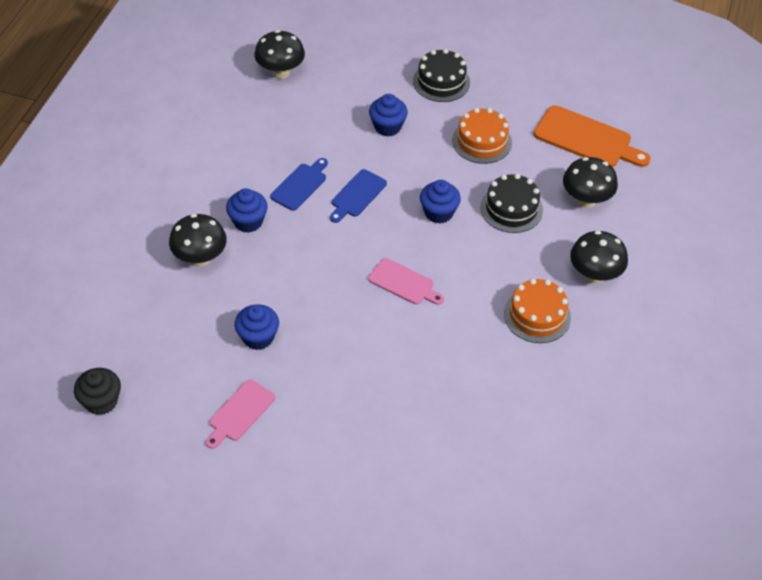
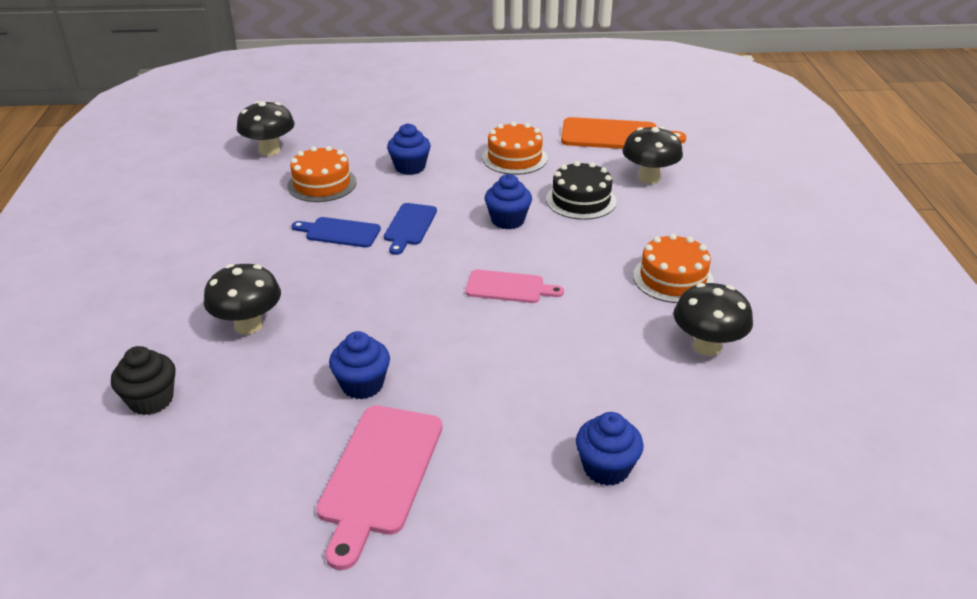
camera: 20 degrees left, 15 degrees down
(101, 401) = (169, 521): black cupcake -> black cupcake (151, 400)
(240, 413) = (379, 474): pink cutting board -> pink cutting board, size x1.63
(248, 221) = (293, 277): blue cupcake -> blue cupcake (606, 468)
(300, 185) = (339, 232): blue cutting board -> blue cutting board turned 90 degrees counterclockwise
(308, 125) = (322, 184): none -> orange cake
(441, 82) = (444, 125): black cake -> none
(594, 275) = (703, 231): black mushroom -> black mushroom (707, 346)

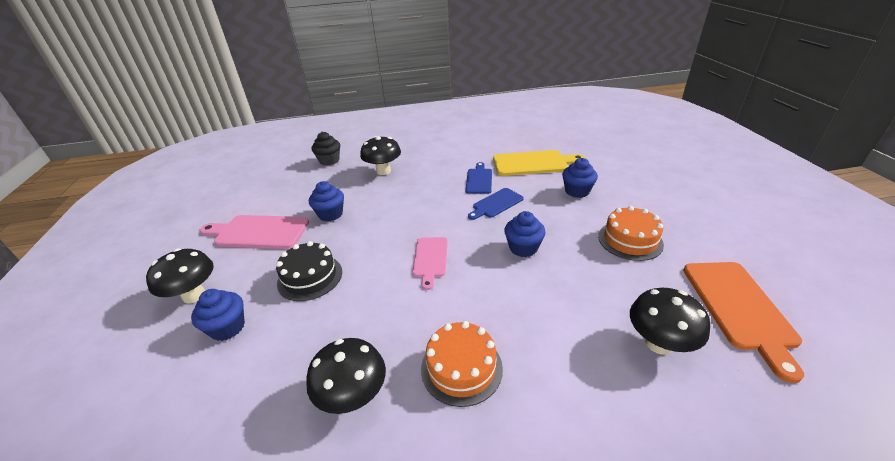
camera: 85 degrees right, 0 degrees up
(269, 150) = (563, 139): black mushroom -> black mushroom (194, 295)
(322, 184) = (533, 163): orange cake -> yellow cutting board
(409, 226) = (496, 204): blue cutting board -> blue cutting board turned 45 degrees counterclockwise
(581, 200) = (578, 289): black cake -> black cake (310, 277)

